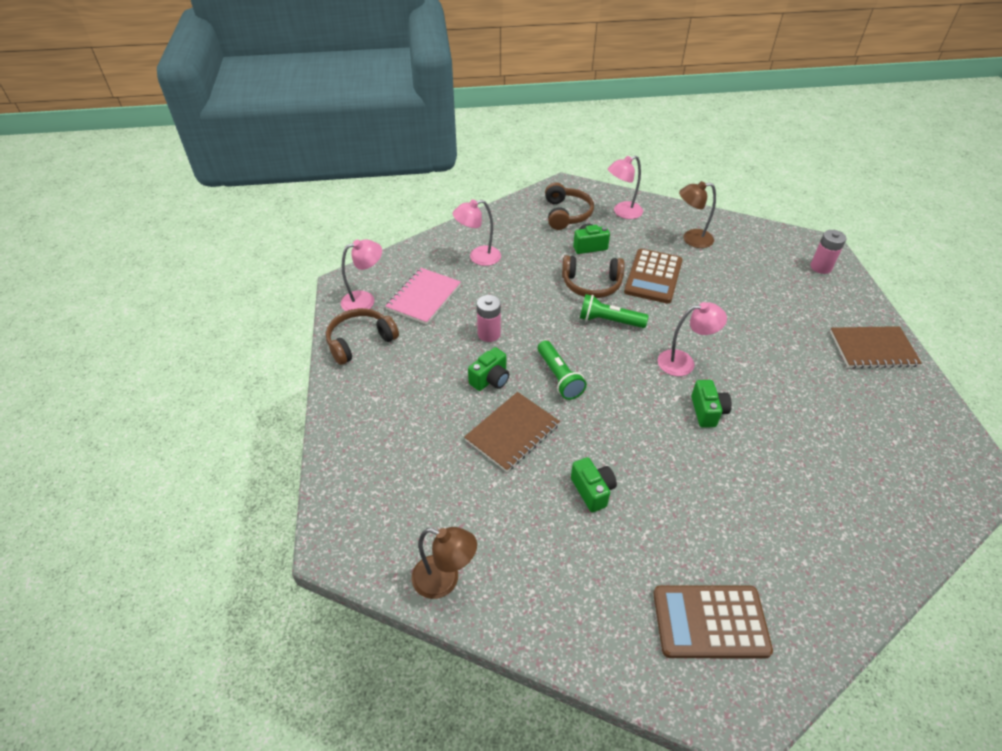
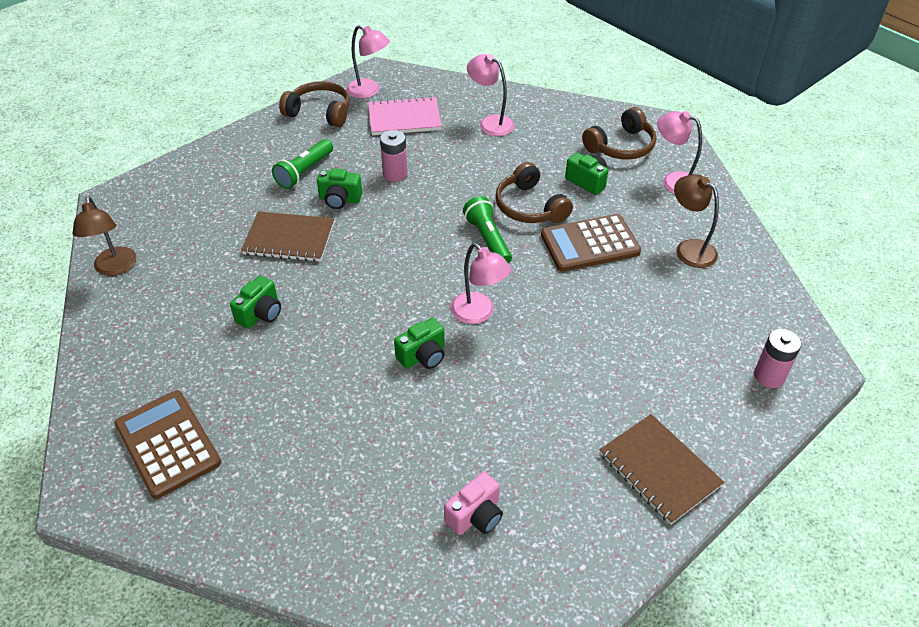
camera: 55 degrees right, 0 degrees up
(559, 377) = (379, 238): green flashlight -> green flashlight (304, 172)
(874, 454) = (475, 516): none -> pink camera

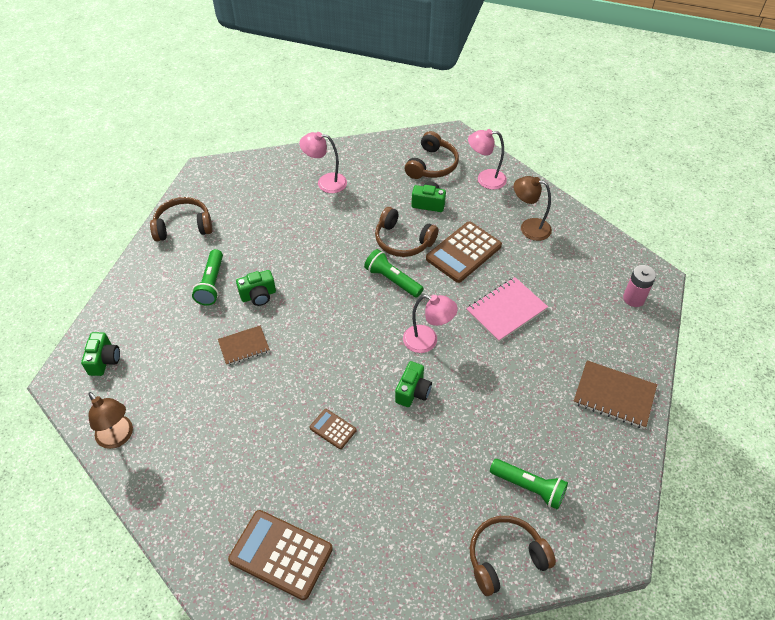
camera: 30 degrees left, 5 degrees up
(260, 314) = (270, 417): green camera -> green camera (104, 360)
(289, 239) = (244, 346): brown notebook -> brown notebook, size x0.65
(312, 353) = (333, 429): none -> brown calculator
(369, 91) = (210, 191): pink lamp -> none
(390, 574) = (505, 558): none -> brown headphones
(395, 174) = (285, 255): pink battery -> none
(404, 118) = (256, 204): pink notebook -> pink notebook (506, 310)
(475, 516) = (529, 487): pink camera -> green flashlight

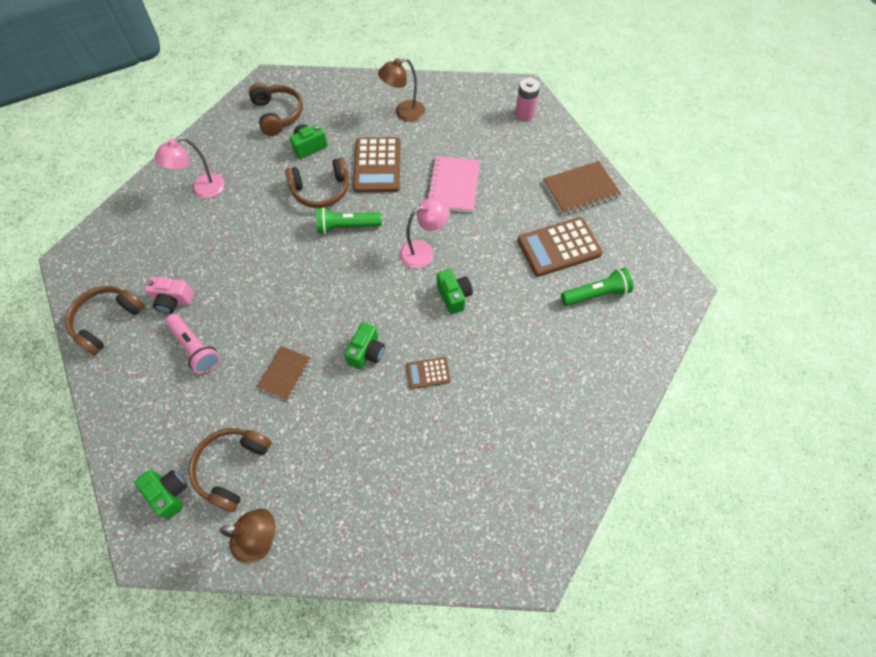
camera: 45 degrees left, 10 degrees up
(211, 284) = (195, 348): green flashlight -> pink flashlight
(231, 243) = (173, 301): none -> pink camera
(258, 295) = (250, 324): green camera -> green camera (367, 352)
(281, 554) = (493, 495): brown calculator -> brown calculator (559, 247)
(485, 179) = (332, 98): pink lamp -> none
(505, 558) = (631, 352): brown headphones -> brown headphones (232, 468)

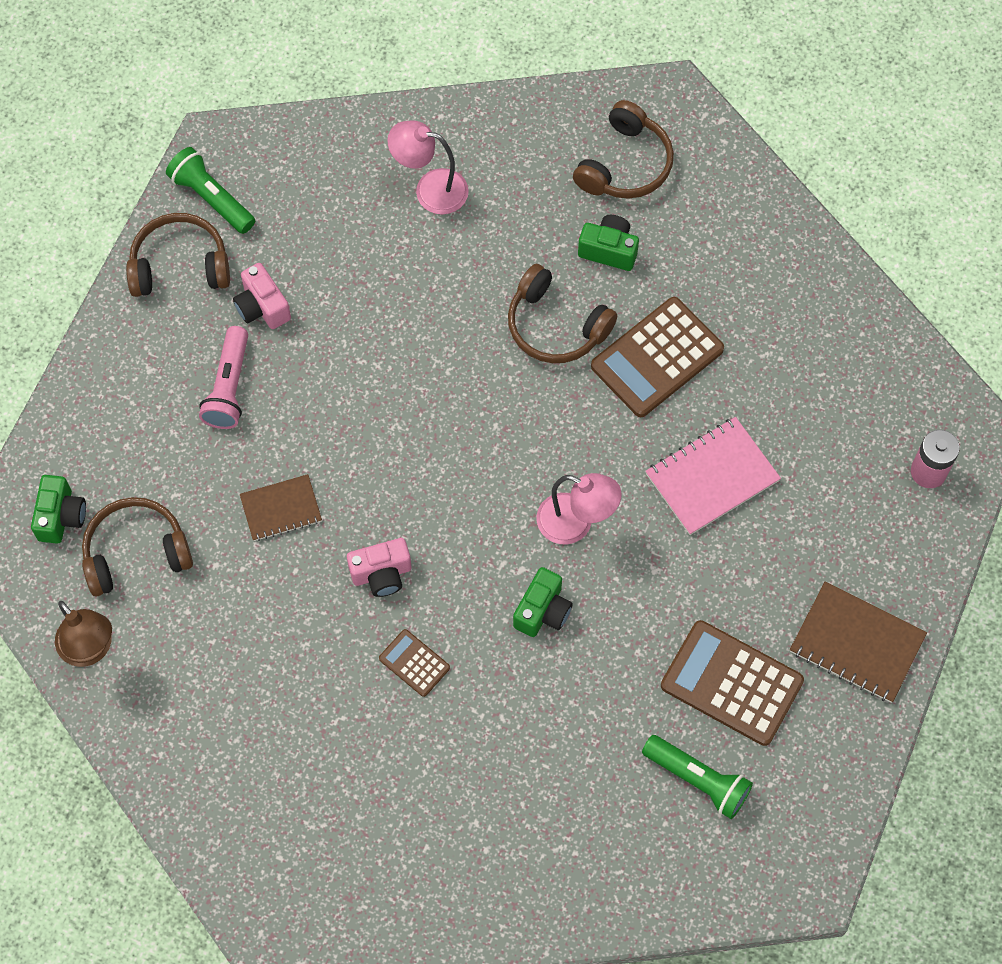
camera: 50 degrees right, 5 degrees up
(347, 226) = (530, 403): green flashlight -> green flashlight (212, 198)
(367, 352) = (381, 574): green camera -> pink camera
(404, 113) = (777, 315): brown lamp -> none

